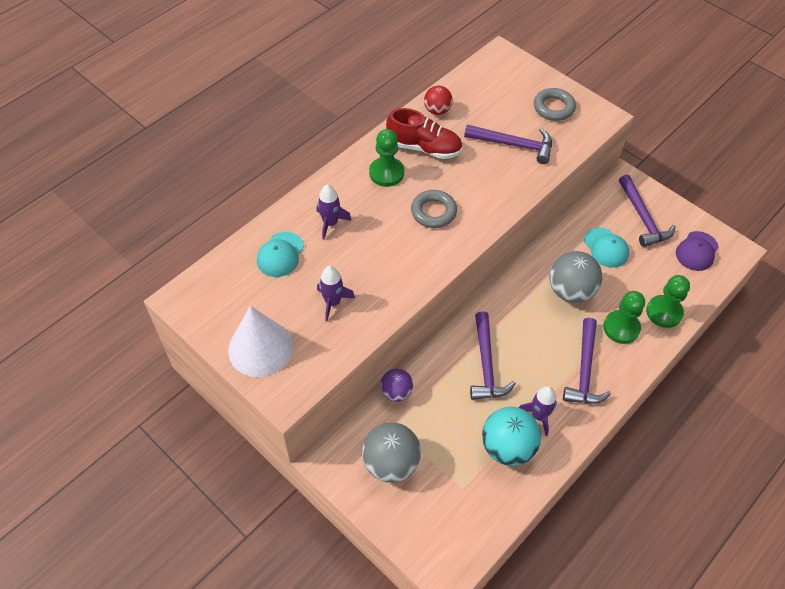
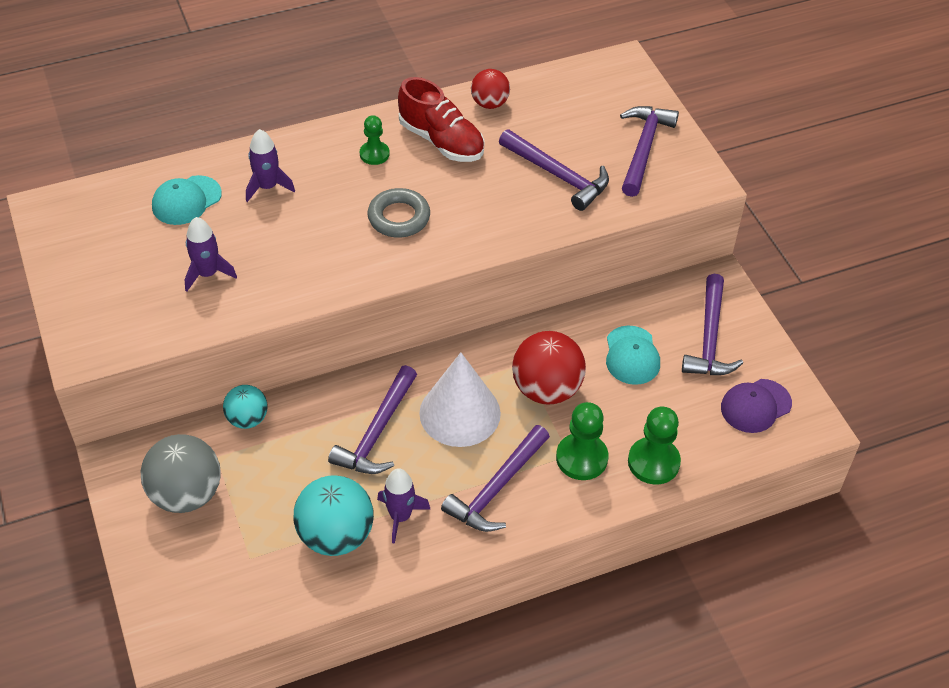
camera: 25 degrees right, 5 degrees down
(260, 348) = (93, 291): white cone -> white cone (460, 413)
(386, 173) = (374, 154): green pawn -> green pawn, size x0.63
(396, 392) = (247, 419): purple ball -> turquoise ball
(553, 107) = (644, 148): grey ring -> purple hammer
(570, 291) = (546, 389): grey ball -> red ball

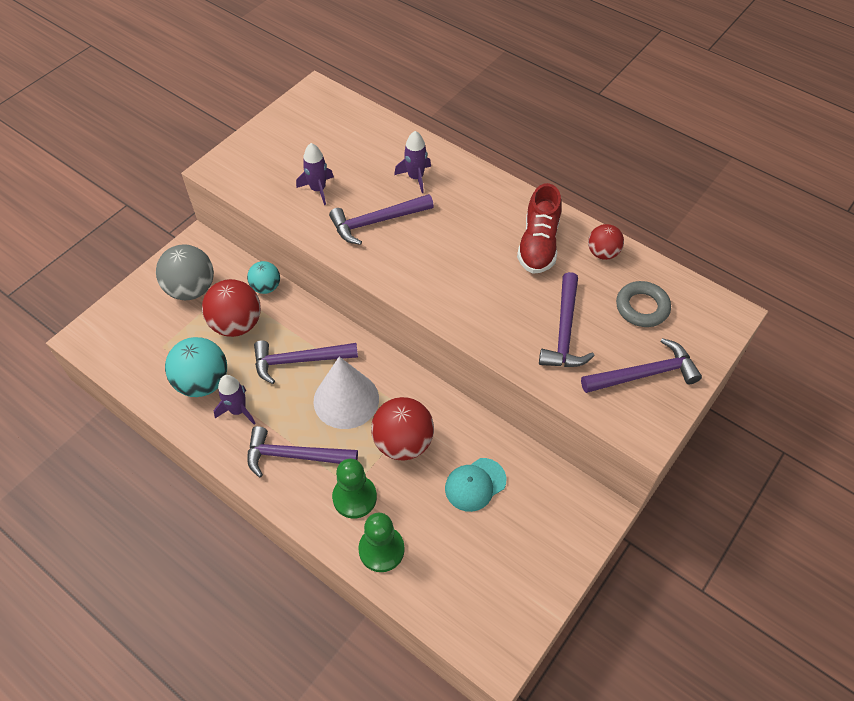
camera: 60 degrees right, 5 degrees up
(186, 200) = (372, 146): turquoise cap -> none
(278, 469) = (237, 324): none -> red ball
(374, 154) = (492, 215): green pawn -> none
(399, 217) = (443, 259): grey ring -> grey ring (642, 307)
(709, 338) = (533, 533): purple hammer -> purple hammer (376, 222)
(755, 406) = (487, 601): purple cap -> none

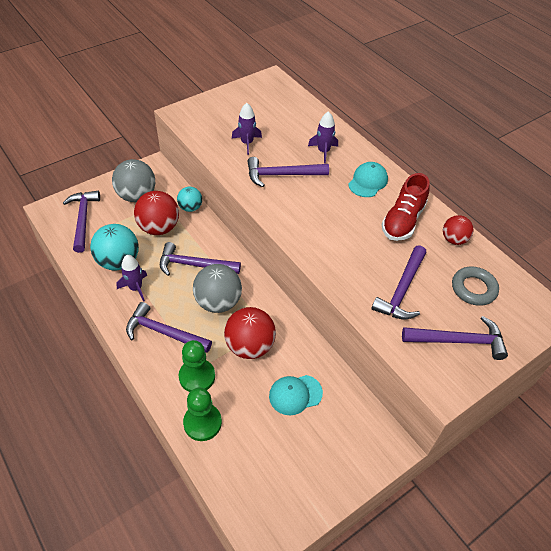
camera: 15 degrees right, 5 degrees down
(134, 339) = (83, 219): none -> purple hammer
(346, 400) = (218, 302): white cone -> grey ball
(482, 204) = (368, 181): none -> turquoise cap

